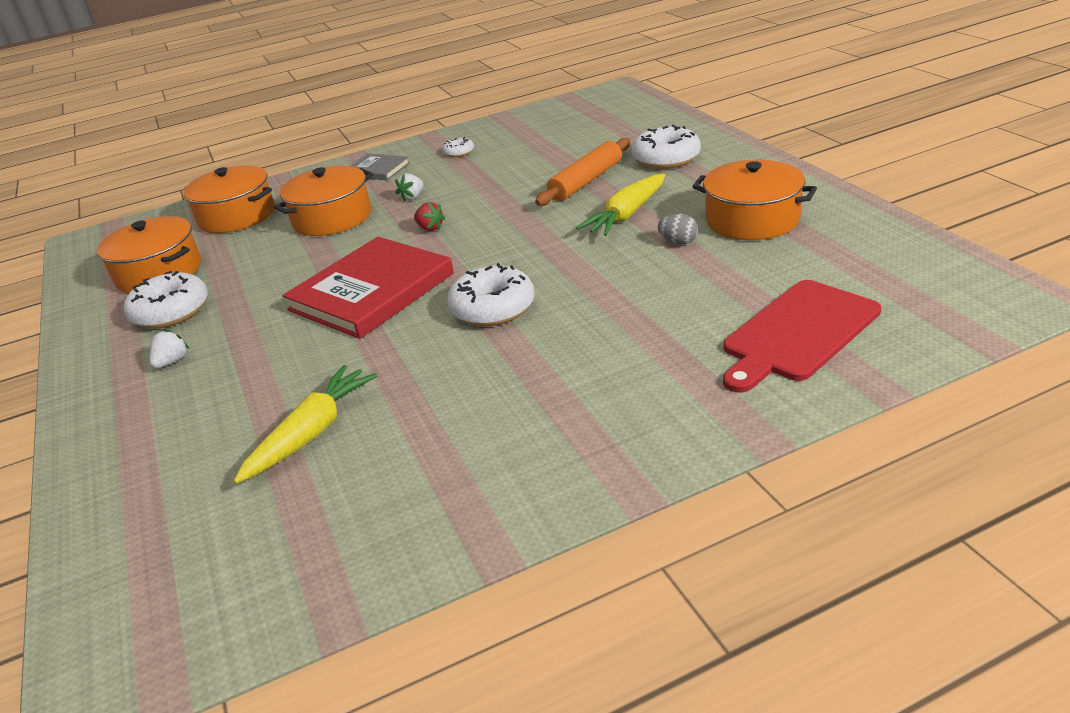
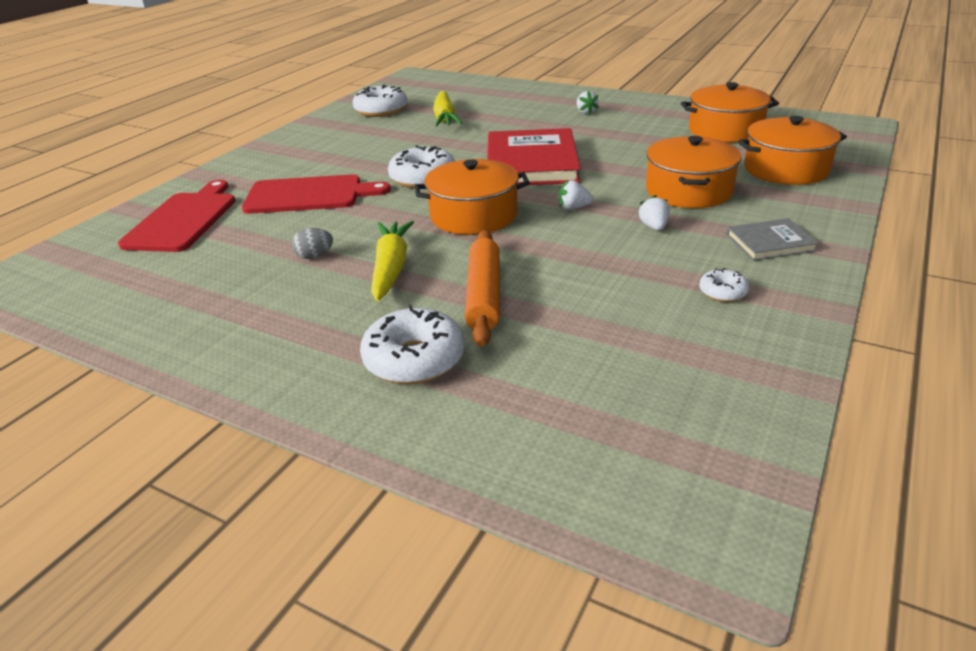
camera: 140 degrees right, 0 degrees up
(171, 311) = (651, 122): white donut -> white donut (381, 110)
(430, 228) = (573, 208): red strawberry -> white strawberry
(631, 325) = (309, 195): none -> red cutting board
(752, 219) = (250, 297): orange pot -> orange pot (473, 215)

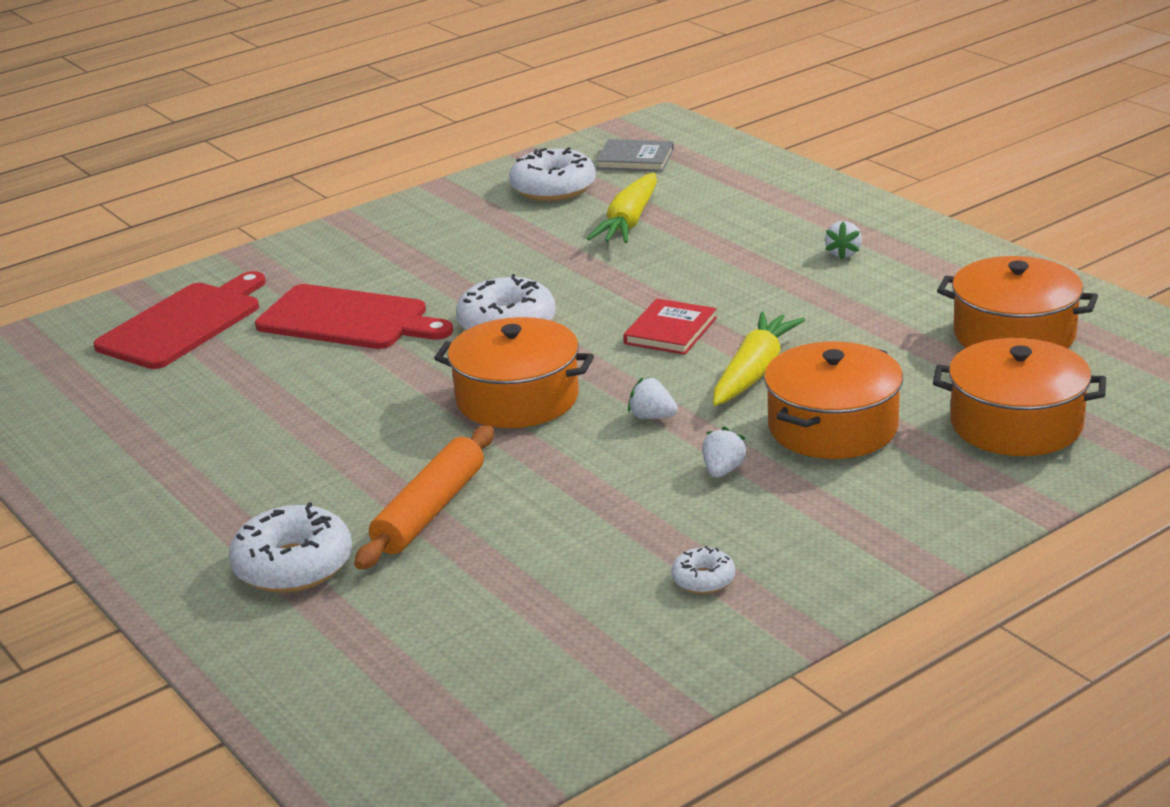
camera: 25 degrees right, 5 degrees down
(315, 256) = (289, 412): grey egg -> none
(391, 268) = (359, 449): yellow carrot -> yellow carrot (754, 372)
(531, 163) = (670, 331): red book -> red book, size x0.50
(770, 243) = (844, 530): grey book -> grey book (635, 159)

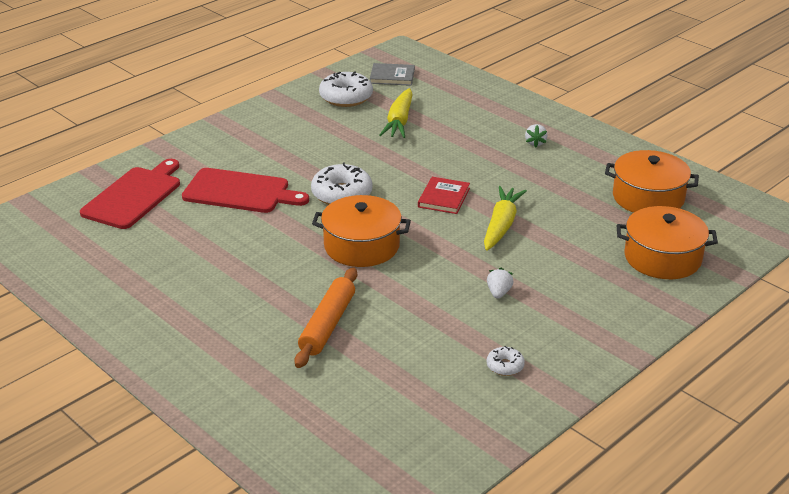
camera: 10 degrees left, 5 degrees up
(293, 566) = (252, 365): white donut -> none
(652, 417) = (447, 257): white strawberry -> none
(833, 427) = (557, 262): orange pot -> none

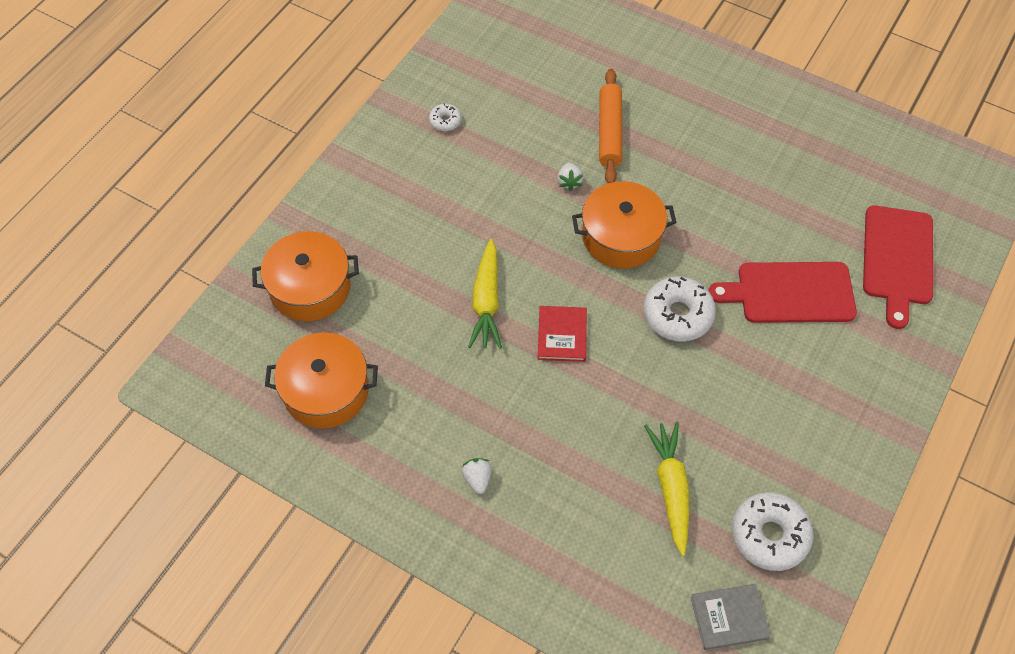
camera: 165 degrees right, 25 degrees up
(499, 293) = (468, 202): white strawberry -> white strawberry (569, 182)

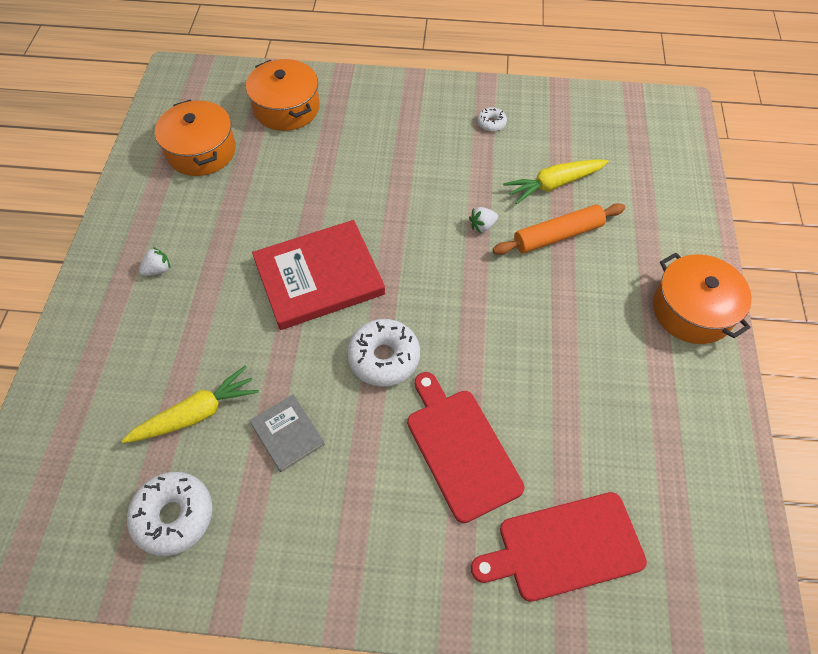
camera: 65 degrees right, 0 degrees up
(486, 301) = (327, 215): yellow carrot -> yellow carrot (554, 184)
(562, 335) = (319, 277): red book -> red book, size x2.00
(621, 236) = (446, 284): orange pot -> orange pot (692, 310)
(729, 617) = (78, 506): grey book -> grey book (287, 434)

